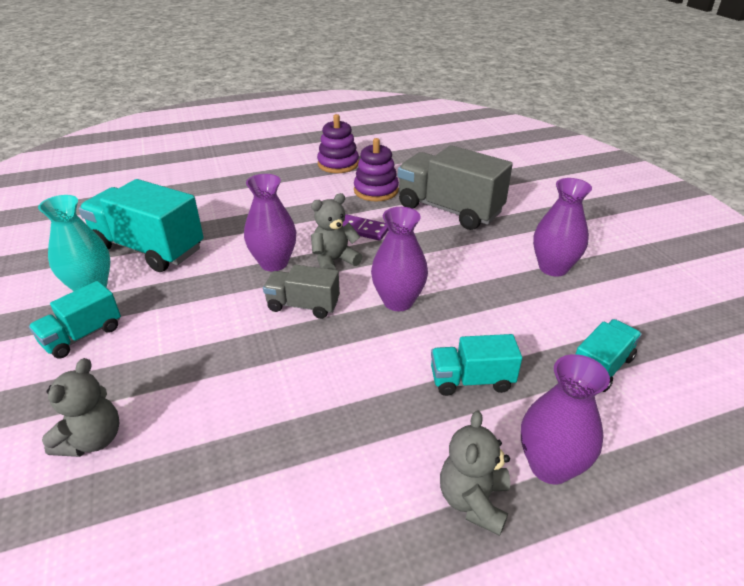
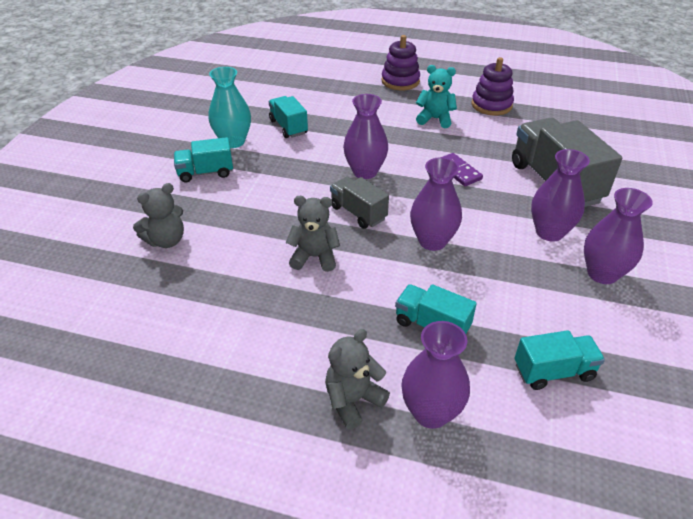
camera: 35 degrees right, 5 degrees up
(149, 249) = (288, 127): turquoise truck -> turquoise truck, size x0.54
(298, 191) = (435, 119): none -> turquoise teddy bear
(334, 261) = (412, 188): grey teddy bear -> grey teddy bear (314, 257)
(376, 190) = (502, 141): purple stacking toy -> purple stacking toy (400, 81)
(484, 251) = (549, 232): none -> purple vase

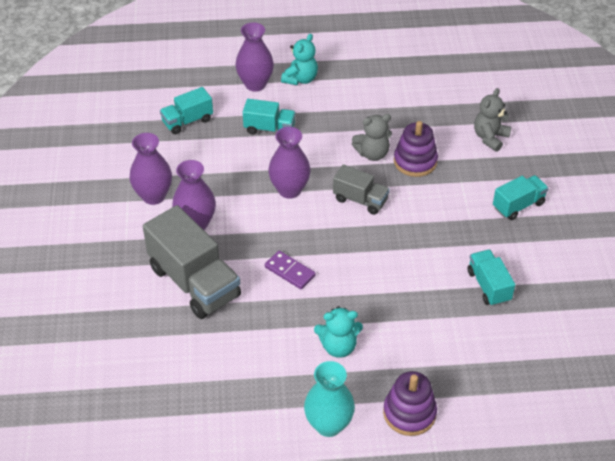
camera: 160 degrees right, 5 degrees up
(233, 141) = (526, 249): turquoise vase -> turquoise vase (328, 425)
(288, 127) = (488, 286): turquoise truck -> turquoise truck turned 150 degrees counterclockwise
(353, 400) = (300, 79): grey teddy bear -> turquoise teddy bear
(365, 172) = (377, 246): purple vase -> none
(491, 105) = (279, 394): purple stacking toy -> purple stacking toy (415, 161)

